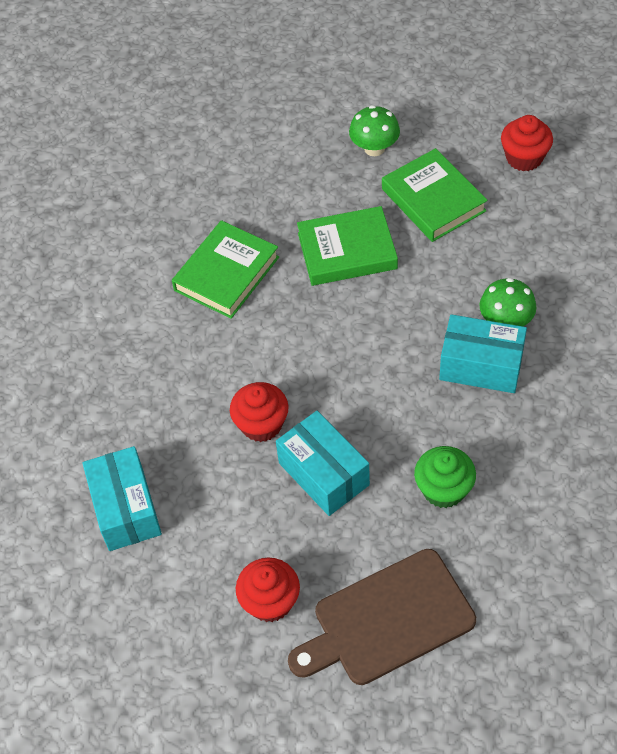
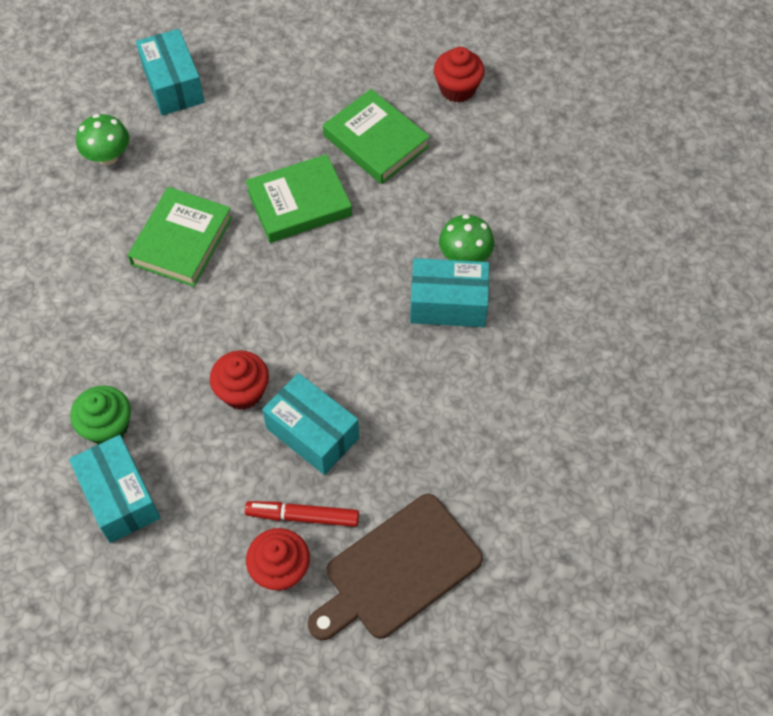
camera: 15 degrees left, 5 degrees up
(243, 126) = (173, 85): none -> turquoise box
(301, 553) = (303, 516): none -> red marker
(374, 148) = (309, 94): green mushroom -> green mushroom (108, 156)
(443, 489) = (431, 432): green cupcake -> green cupcake (107, 426)

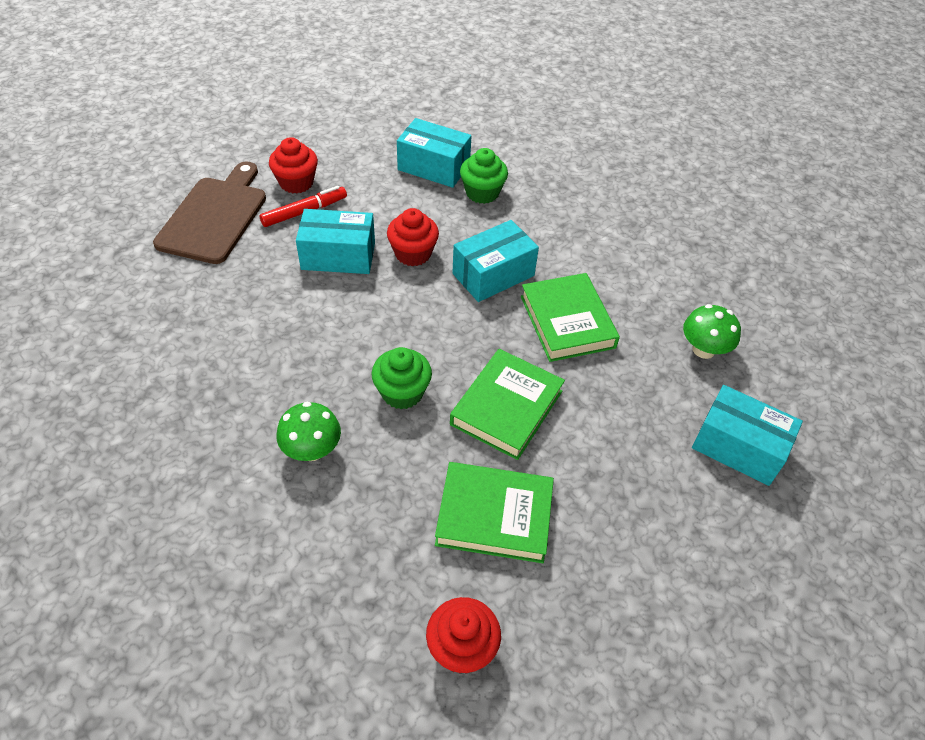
camera: 140 degrees right, 10 degrees down
(365, 261) = (402, 392): none -> green cupcake
(448, 304) = (298, 399): turquoise box -> turquoise box (493, 274)

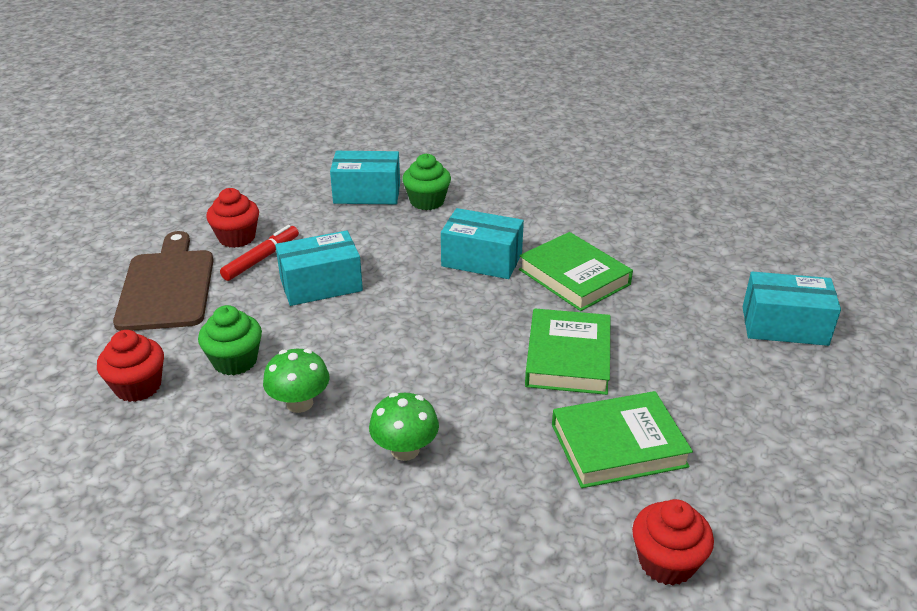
camera: 20 degrees left, 15 degrees down
(402, 392) = (462, 375): green cupcake -> green cupcake (235, 361)
(413, 253) = (394, 264): red cupcake -> red cupcake (138, 386)
(493, 274) = (482, 260): turquoise box -> turquoise box turned 75 degrees clockwise
(703, 349) = (704, 264): green mushroom -> green mushroom (299, 403)

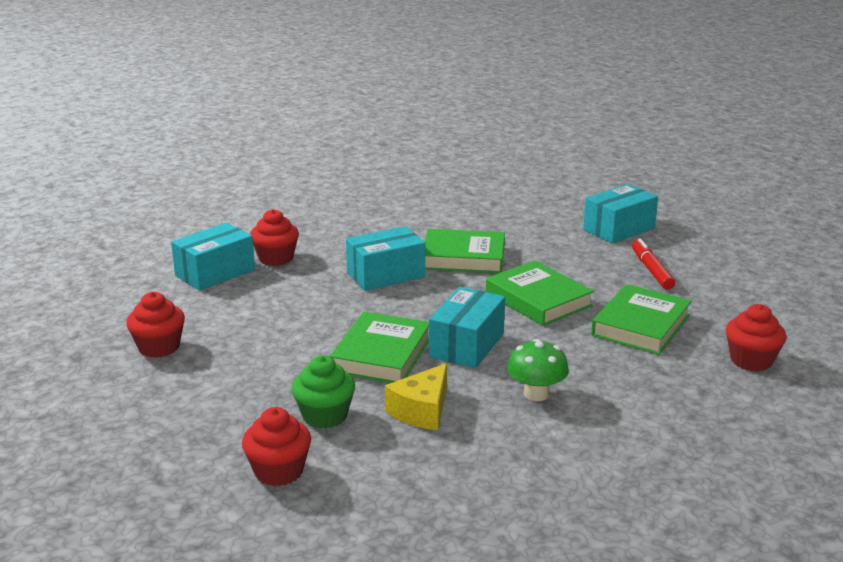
camera: 45 degrees left, 10 degrees down
(167, 286) = (163, 405): brown cutting board -> none
(261, 259) = (211, 350): red marker -> red marker (651, 270)
(299, 403) = (422, 410): green mushroom -> yellow cheese
(321, 285) = (296, 342): turquoise box -> turquoise box (467, 345)
(356, 333) = (381, 354): none -> green book
(427, 201) = (276, 258): green cupcake -> red cupcake

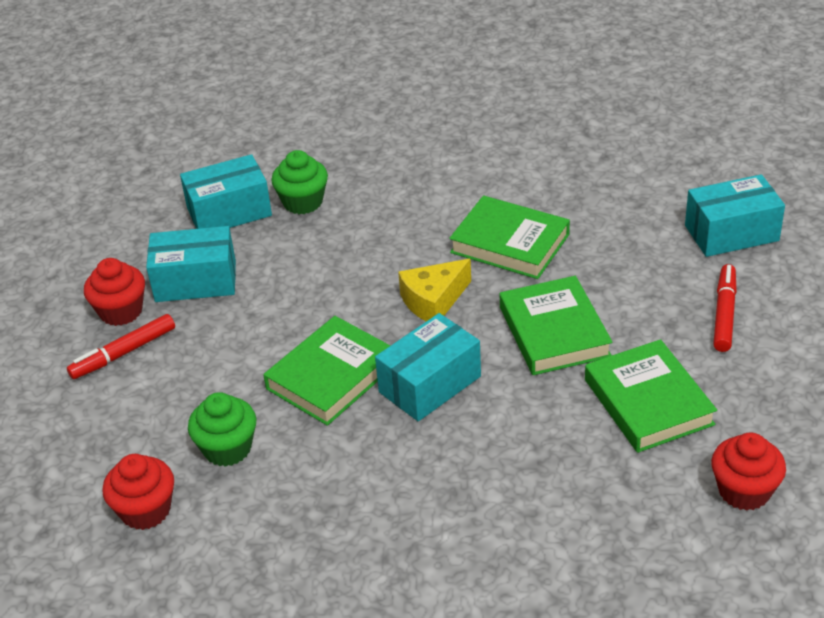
camera: 25 degrees right, 15 degrees up
(181, 373) = (123, 353): none -> red marker
(276, 258) = (303, 202): red cupcake -> green cupcake
(385, 275) = (406, 254): turquoise box -> turquoise box (195, 281)
(422, 410) = (326, 468): yellow cheese -> yellow cheese (433, 301)
(536, 394) = (460, 476): green mushroom -> none
(640, 325) = (648, 402): green book -> green book turned 75 degrees counterclockwise

